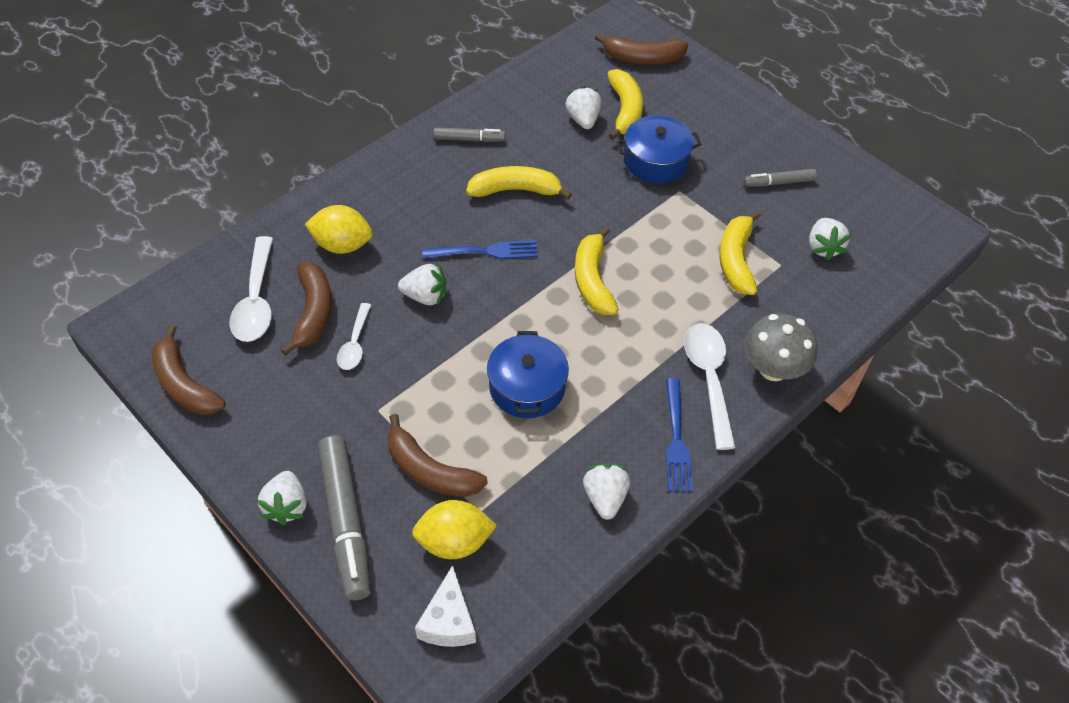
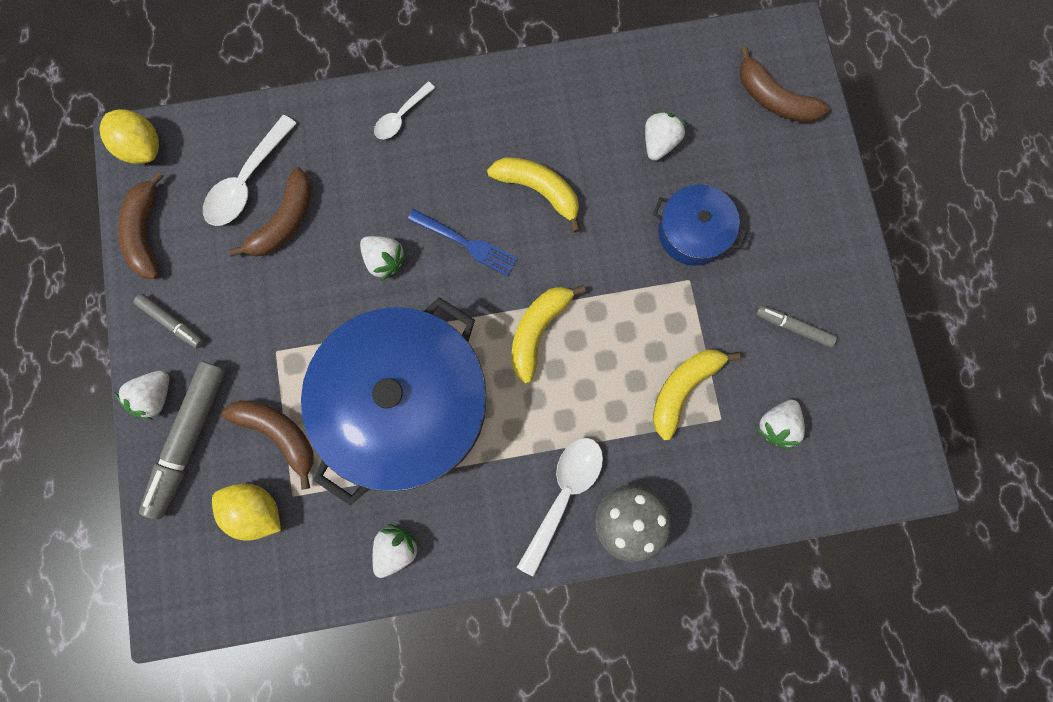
camera: 35 degrees right, 25 degrees up
(342, 245) = (351, 163): yellow lemon -> yellow lemon (142, 148)
(355, 344) = (298, 274): white spoon -> white spoon (401, 117)
(430, 470) = (279, 434): brown banana -> brown banana turned 150 degrees clockwise
(448, 621) = (209, 574): white cheese -> none
(469, 139) = (536, 106): grey marker -> grey marker (172, 322)
(527, 387) = (406, 405): blue pot -> blue pot, size x2.14
(625, 110) = (707, 155): yellow banana -> none
(676, 438) = (493, 533): blue fork -> none

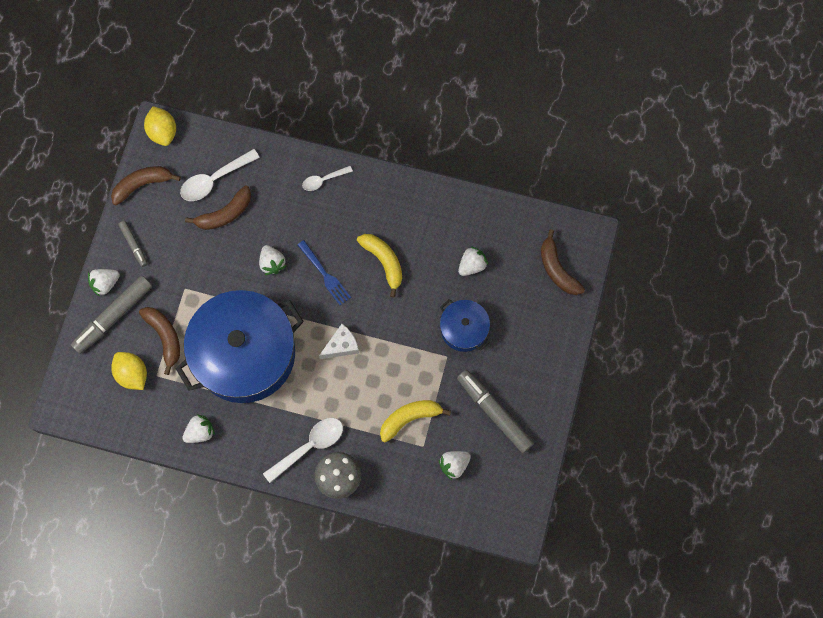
camera: 25 degrees right, 5 degrees down
(146, 233) = (142, 185): brown banana -> brown banana turned 45 degrees clockwise
(538, 331) = (341, 346): yellow banana -> white cheese
(793, 327) = (494, 413): grey marker -> grey marker, size x1.88

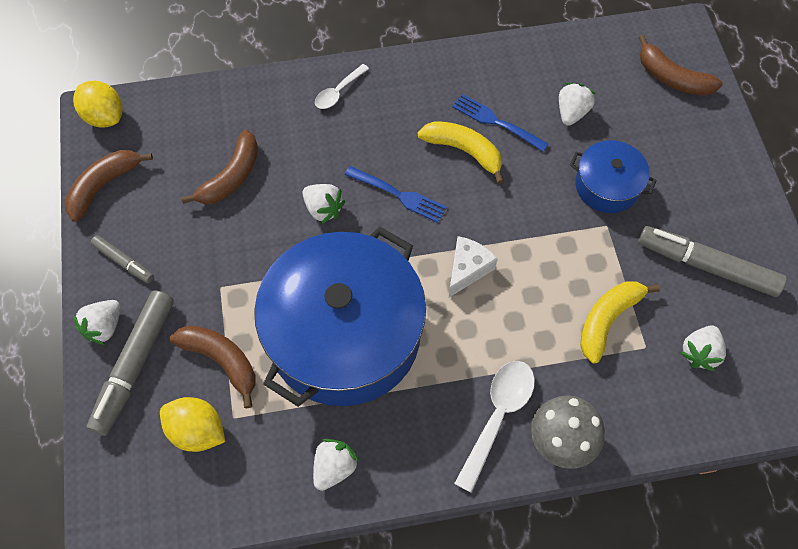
camera: 25 degrees left, 10 degrees down
(214, 180) = (198, 144): white spoon -> none
(417, 250) = (497, 122): none -> blue fork

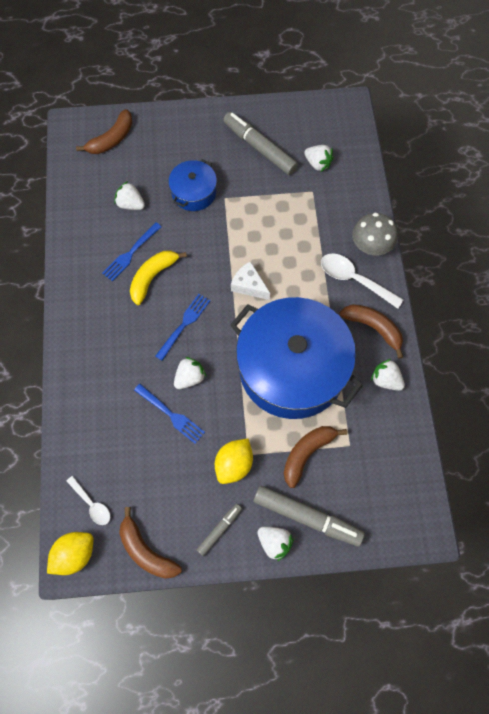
camera: 85 degrees left, 5 degrees up
(197, 431) = (358, 470): yellow lemon -> yellow lemon (234, 464)
(231, 177) = (151, 446): brown banana -> brown banana (373, 328)
(272, 192) = (170, 414): none -> blue fork
(338, 92) = (83, 361): white spoon -> white spoon (92, 504)
(607, 320) = (292, 209): yellow banana -> none
(707, 266) = (260, 148): grey marker -> grey marker turned 105 degrees clockwise

